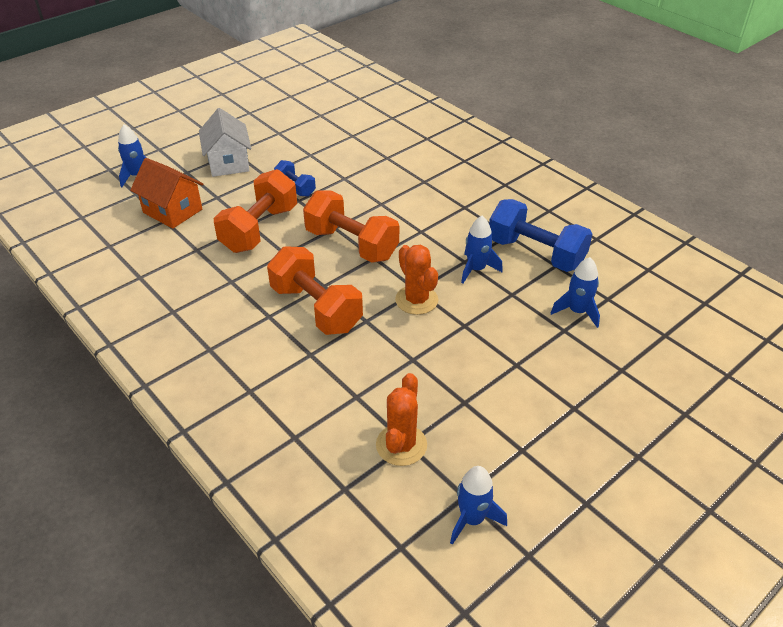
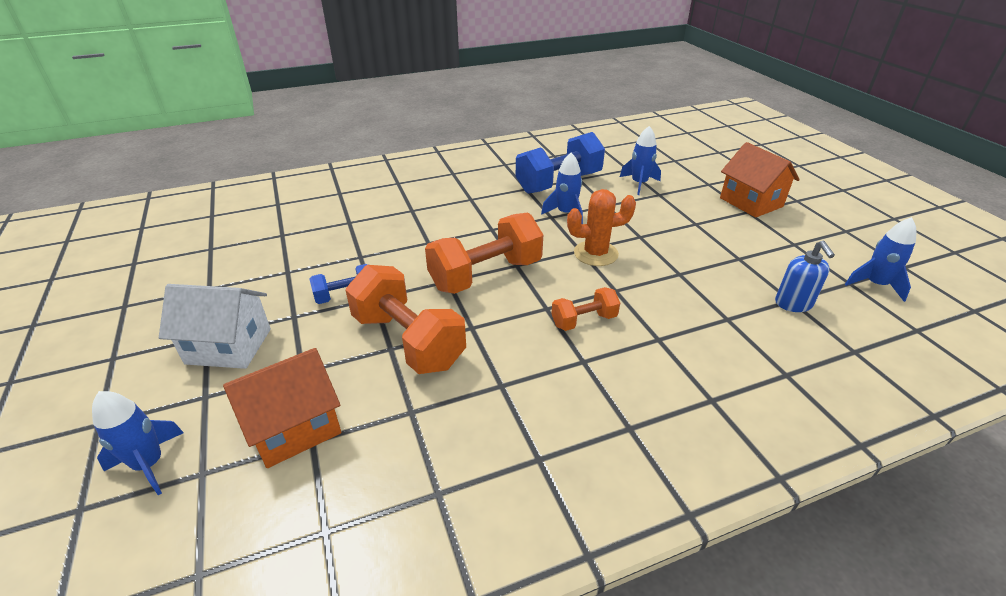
camera: 70 degrees left, 5 degrees down
(316, 308) = (584, 320): orange dumbbell -> orange dumbbell, size x0.52
(401, 445) = (793, 304): orange cactus -> blue soap dispenser
(599, 410) = (751, 202): none -> orange house

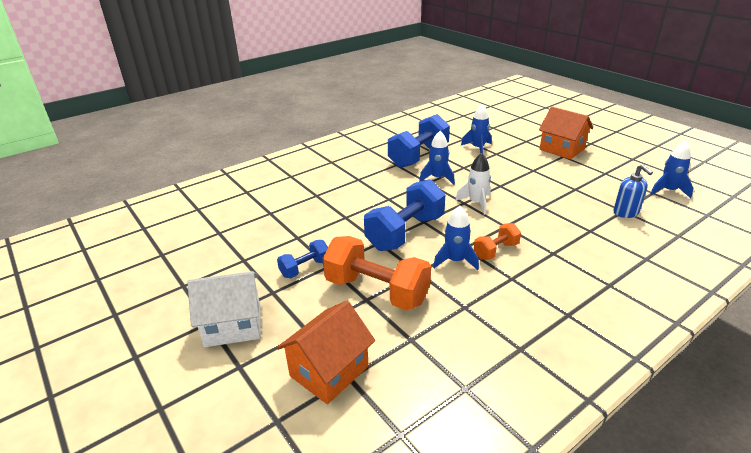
camera: 15 degrees left, 5 degrees down
(149, 464) = (228, 426): blue rocket -> blue rocket (455, 261)
(486, 275) = (405, 233): orange dumbbell -> blue dumbbell
(595, 253) = (476, 203): orange cactus -> white rocket

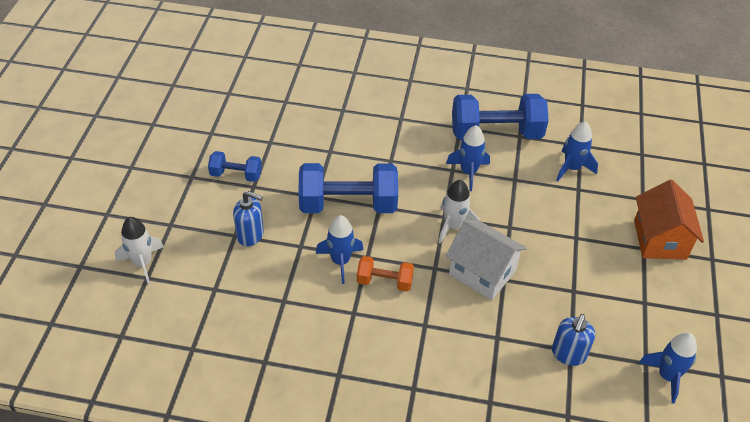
camera: 45 degrees right, 15 degrees up
(233, 325) = (139, 182): white house -> white house (482, 272)
(329, 371) = (142, 263): orange house -> white rocket
(376, 291) = (250, 235): orange dumbbell -> blue soap dispenser

